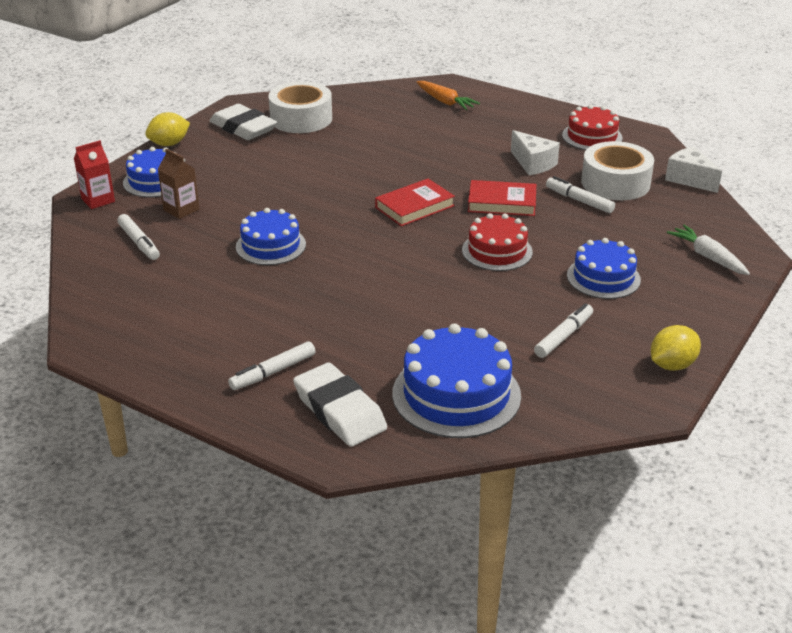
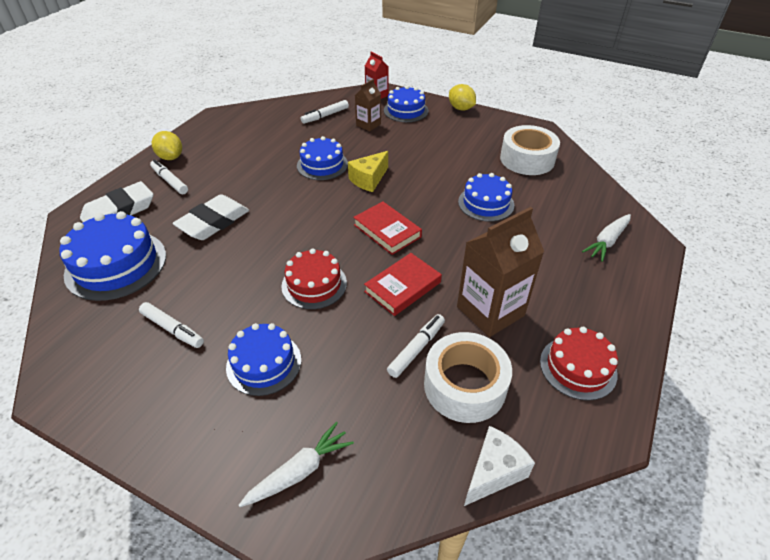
camera: 85 degrees right, 10 degrees up
(243, 128) = (498, 134): white eraser -> white eraser (213, 222)
(314, 214) = (369, 179): none -> yellow cheese
(377, 149) = (486, 203): none -> blue cake
(445, 102) = (607, 241): orange carrot -> white carrot
(502, 202) = (402, 287): red book -> red book turned 45 degrees clockwise
(533, 164) = (490, 311): white cheese -> brown carton
(672, 365) = (106, 411): yellow lemon -> yellow lemon (171, 157)

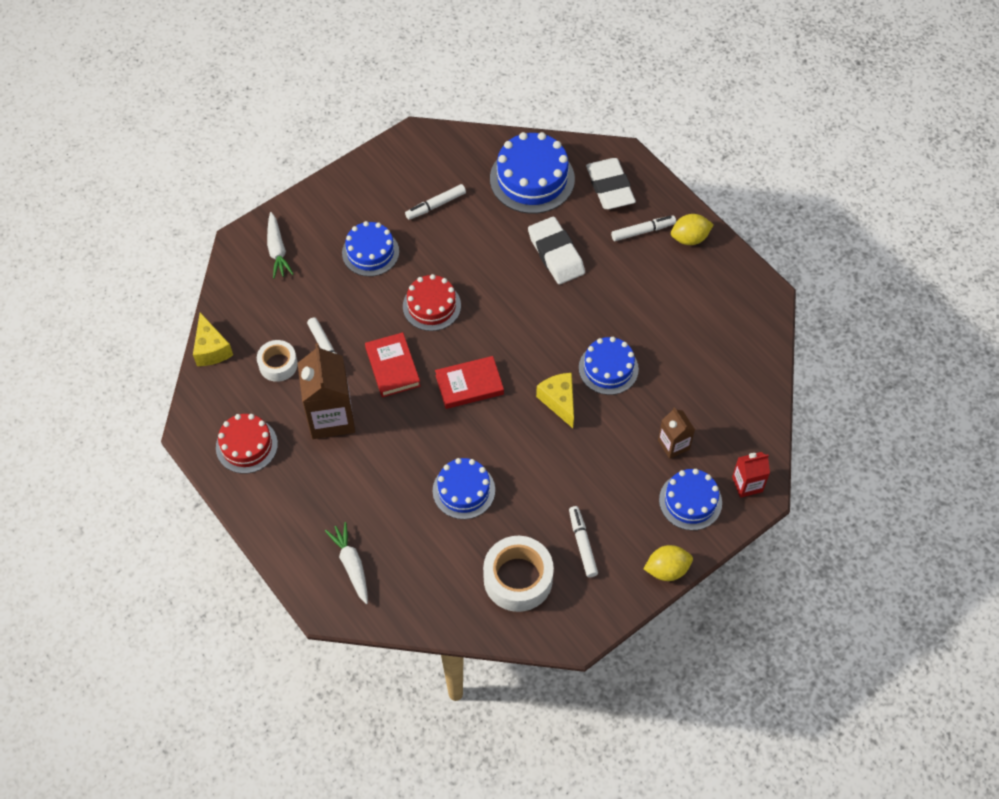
camera: 115 degrees right, 15 degrees up
(325, 116) = (716, 406): white marker -> white marker (582, 544)
(465, 385) = (278, 364): white tape -> white tape, size x0.60
(493, 472) = (211, 349): white cheese -> yellow cheese

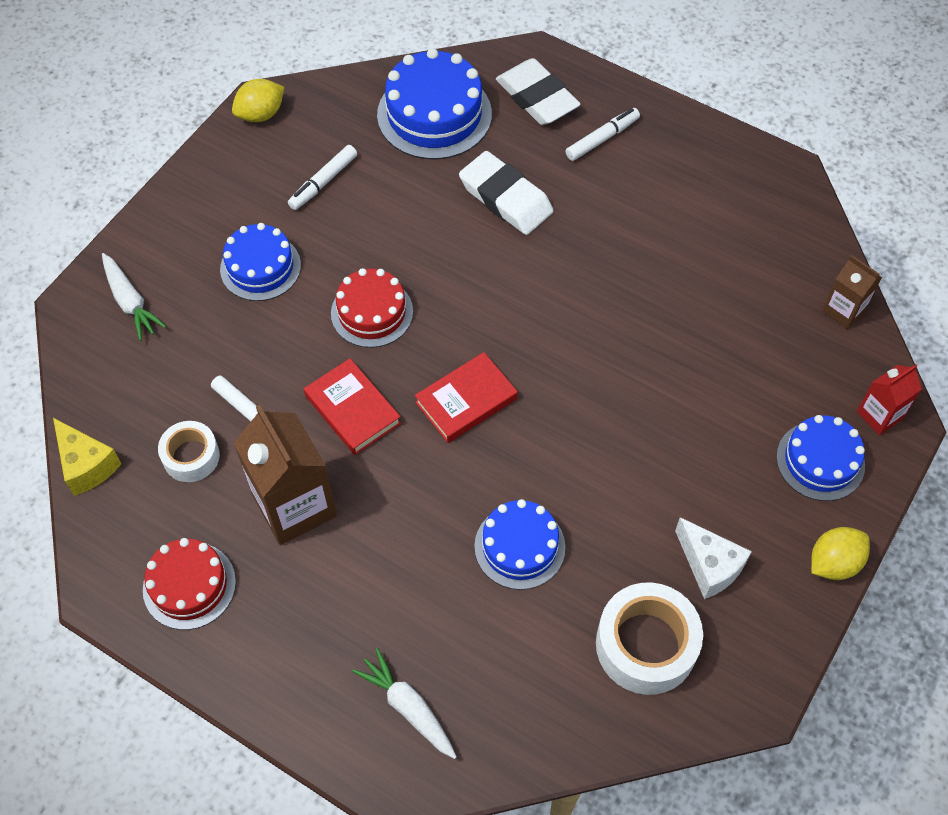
camera: 20 degrees left, 0 degrees up
(559, 401) = (593, 385): yellow cheese -> none
(582, 544) = (709, 566): white marker -> white cheese
(608, 368) = (637, 322): blue cake -> none
(673, 444) = (764, 394): brown carton -> brown carton (843, 310)
(689, 238) = (663, 131): yellow lemon -> yellow lemon (261, 114)

